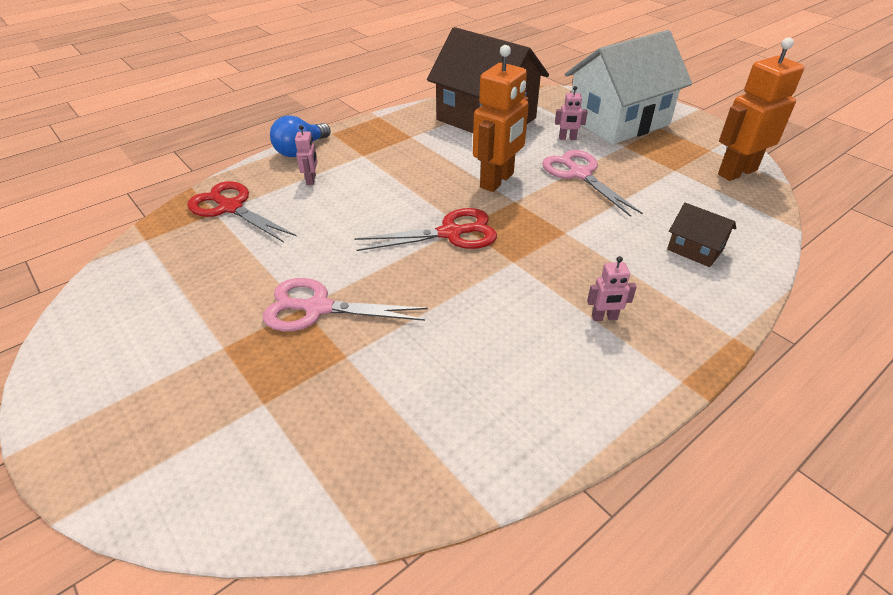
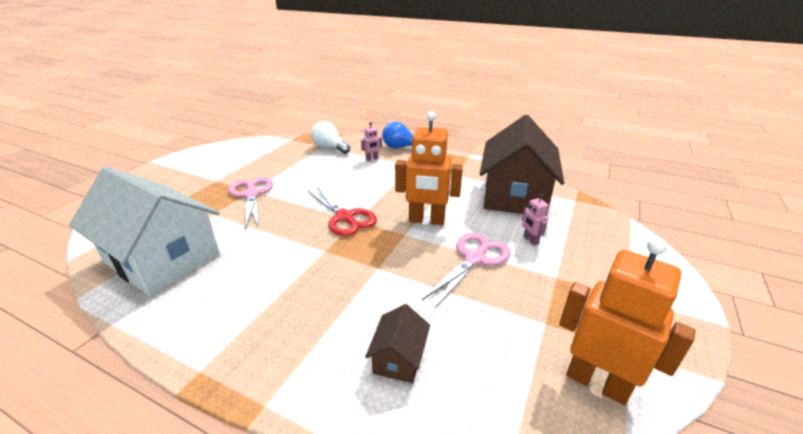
camera: 65 degrees right, 10 degrees down
(231, 207) = (329, 148): red scissors -> white light bulb
(604, 317) = (271, 310): pink robot -> none
(618, 121) = (603, 265): white house -> white house (162, 258)

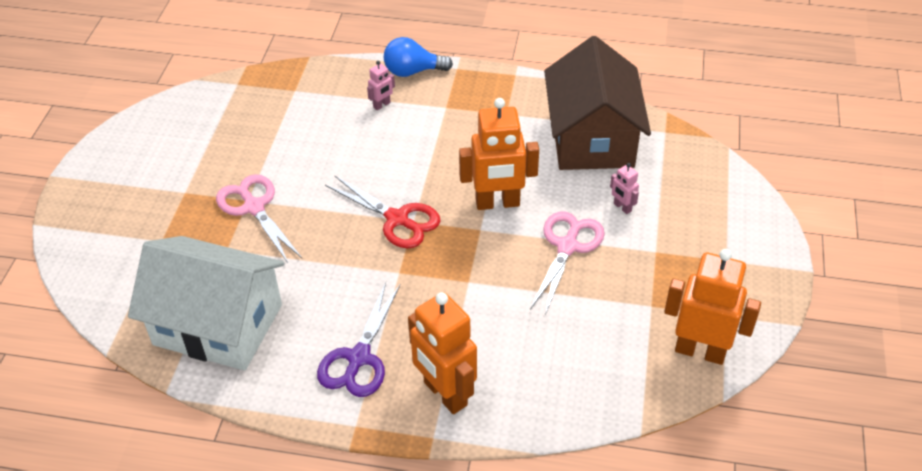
camera: 15 degrees left, 15 degrees up
(248, 308) = (359, 358): none -> purple scissors
(303, 360) = (444, 394): none -> orange robot
(329, 148) = (307, 93): white light bulb -> none
(399, 358) = (529, 371): brown house -> none

